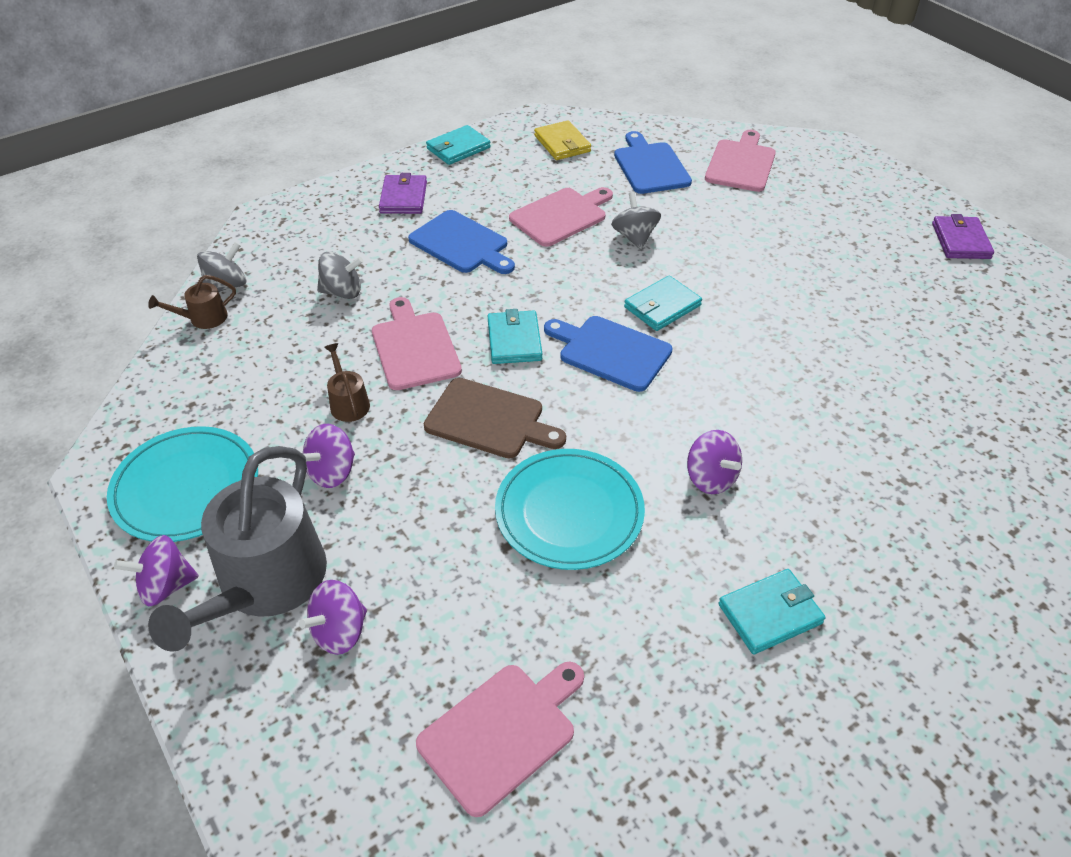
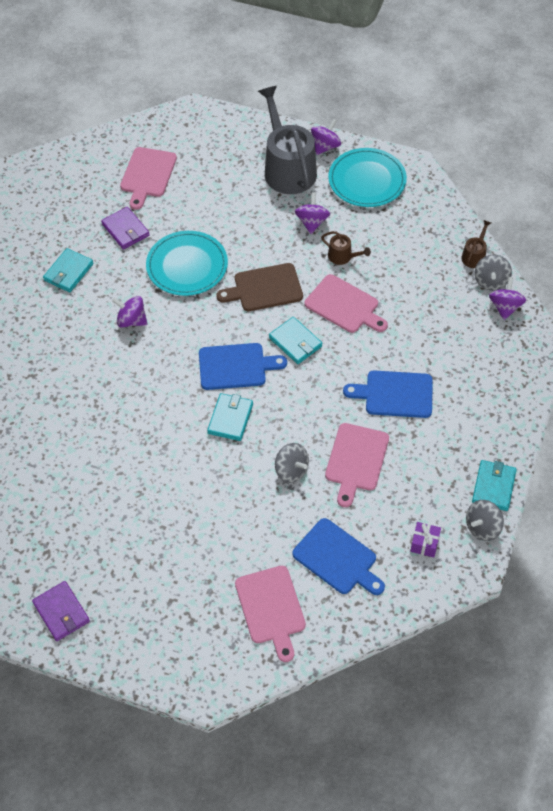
camera: 145 degrees right, 10 degrees up
(339, 631) = (239, 170): purple spinning top -> purple spinning top (505, 307)
(342, 292) = (423, 316): grey spinning top -> grey spinning top (482, 527)
(403, 197) = (474, 411): purple wallet -> purple wallet (125, 230)
(562, 144) = (424, 544): yellow wallet -> purple gift

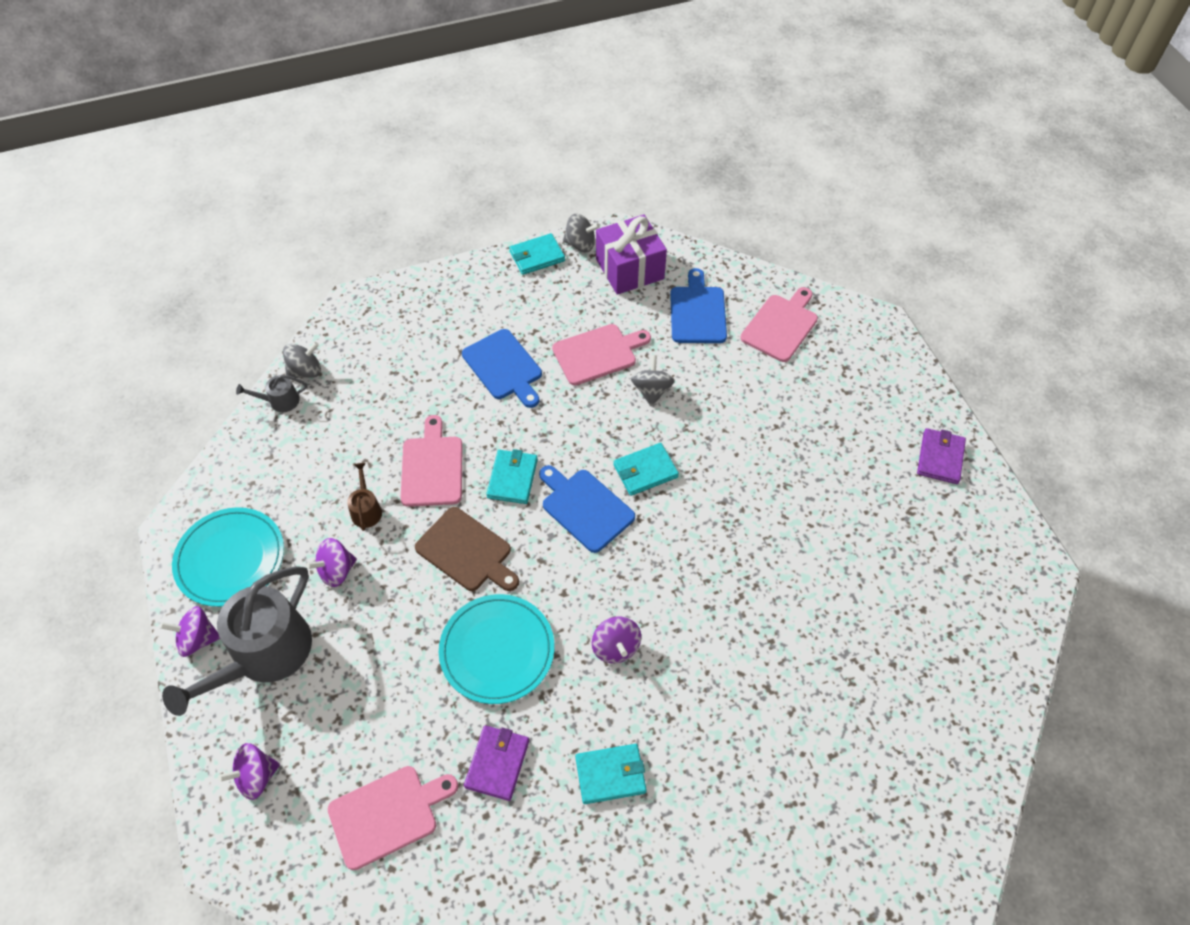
camera: 130 degrees left, 0 degrees up
(424, 544) = (629, 269): purple gift -> purple gift, size x2.20
(474, 256) = (280, 401): brown watering can -> grey watering can
(505, 307) = (331, 344): purple spinning top -> purple spinning top (256, 776)

